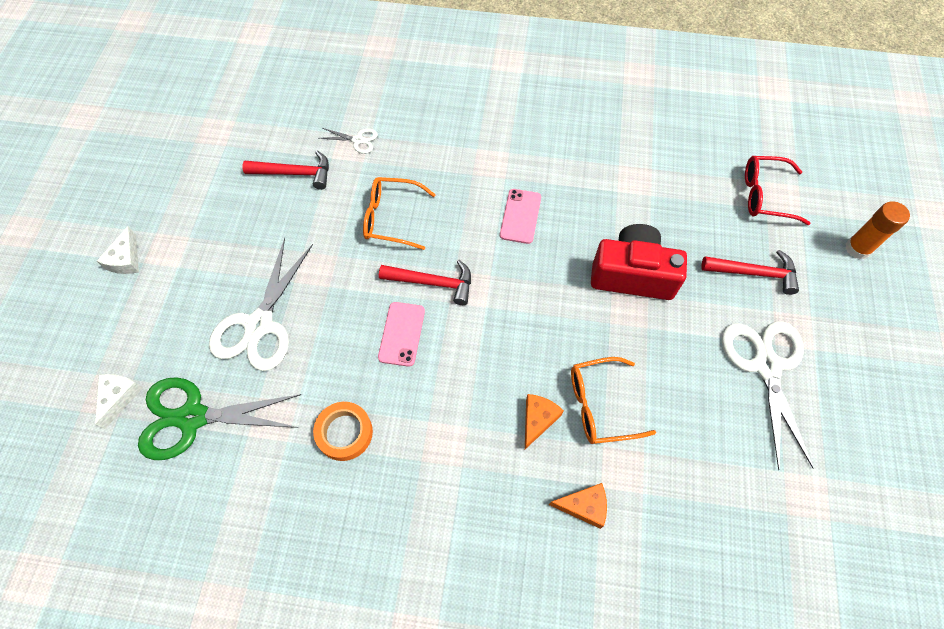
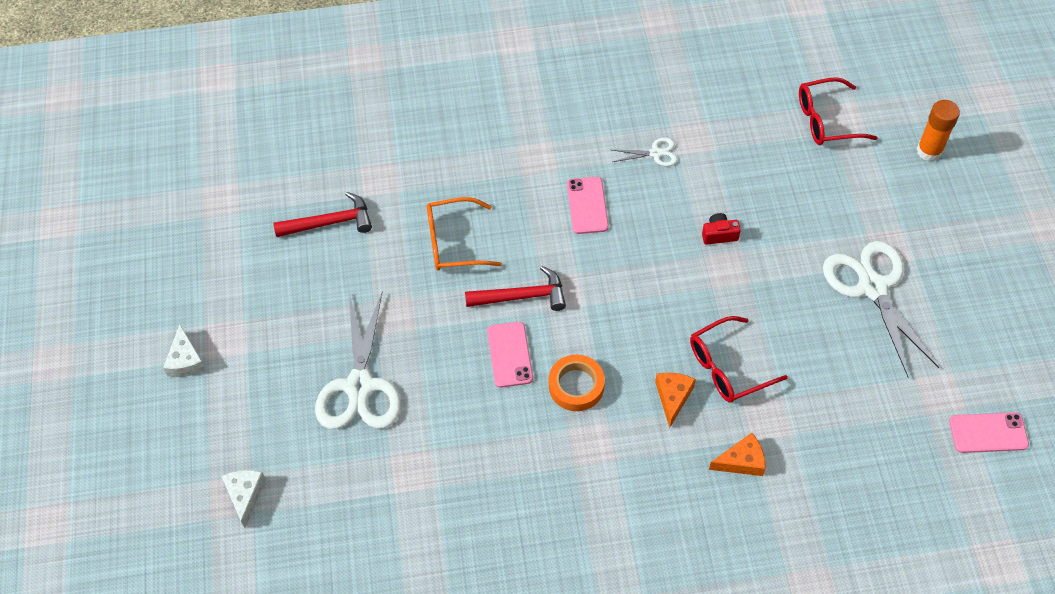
camera: 15 degrees left, 5 degrees down
(192, 418) = (330, 492): green scissors -> none
(344, 433) = (489, 462): orange tape -> orange tape (576, 386)
(358, 140) = (384, 169): white scissors -> white scissors (655, 153)
(600, 405) = (727, 367): orange glasses -> red glasses
(632, 274) = (719, 234): red camera -> red camera, size x0.41
(754, 273) = (837, 201): red hammer -> none
(848, 554) = (988, 433): none -> pink phone

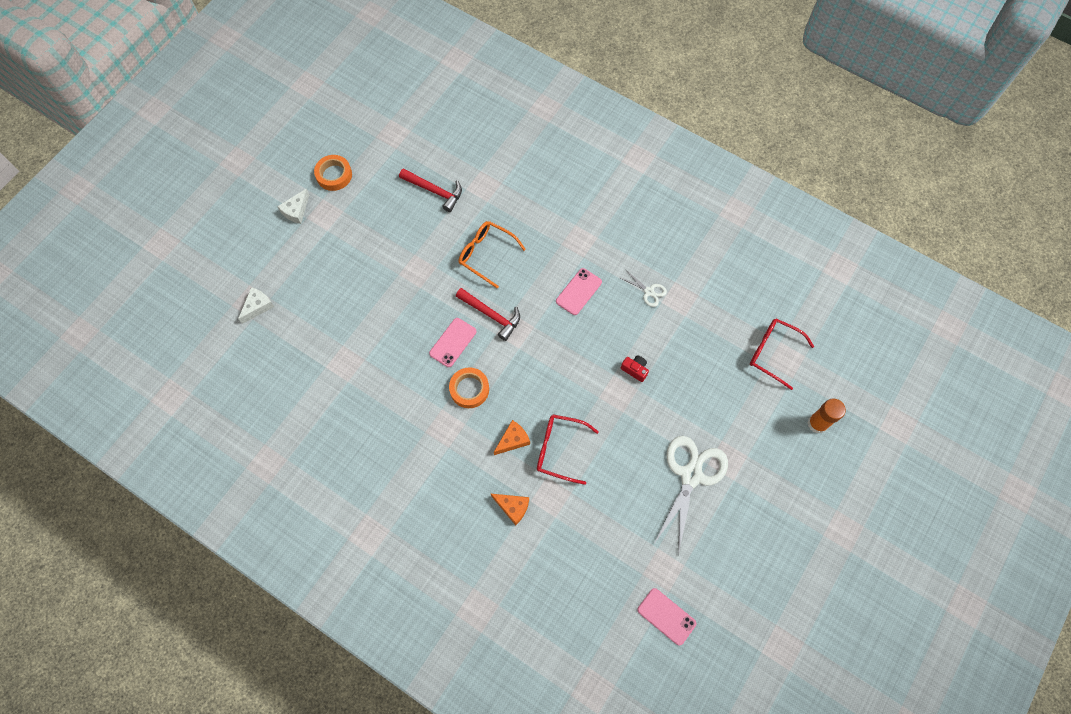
camera: 40 degrees right, 10 degrees up
(193, 290) = (334, 175): none -> orange tape
(360, 386) = (363, 296): white scissors -> none

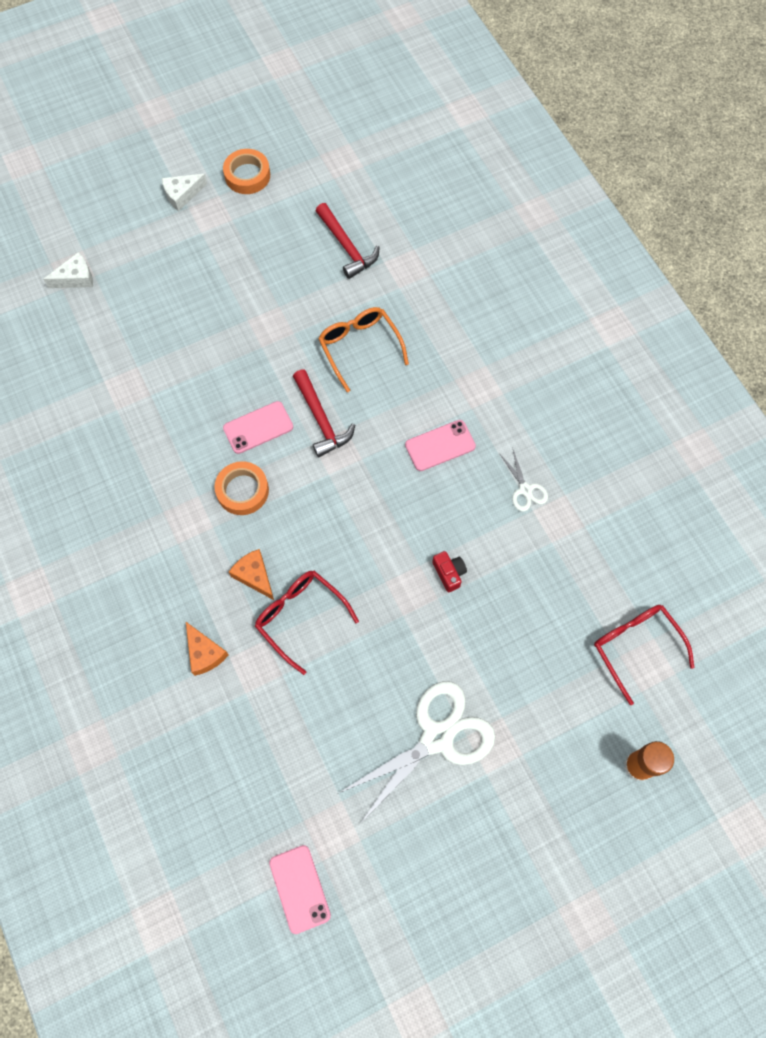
camera: 30 degrees right, 0 degrees up
(513, 440) = (254, 576): orange cheese -> orange cheese turned 120 degrees counterclockwise

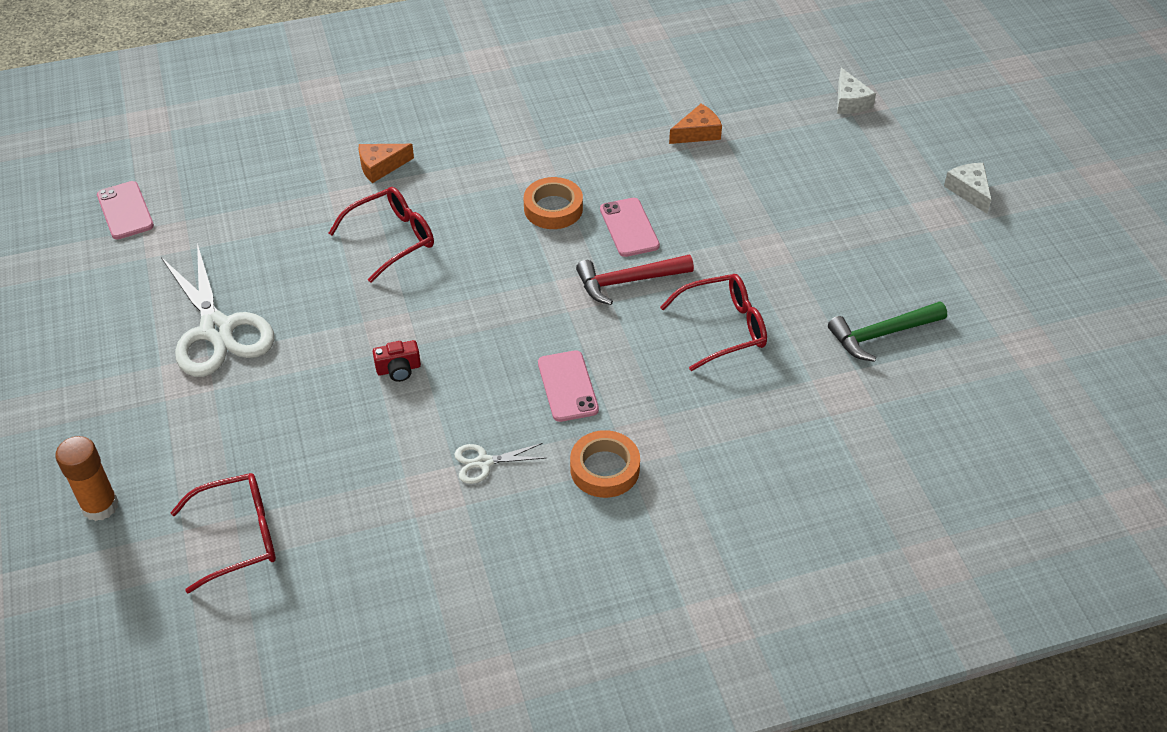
camera: 100 degrees right, 20 degrees down
(247, 175) = (1001, 251): orange tape -> orange tape (604, 469)
(254, 576) = (451, 208): orange cheese -> orange cheese (697, 133)
(300, 888) = (125, 211): pink phone -> pink phone turned 75 degrees clockwise
(346, 247) = (881, 334): red hammer -> green hammer
(359, 347) = (724, 328): orange glasses -> red glasses

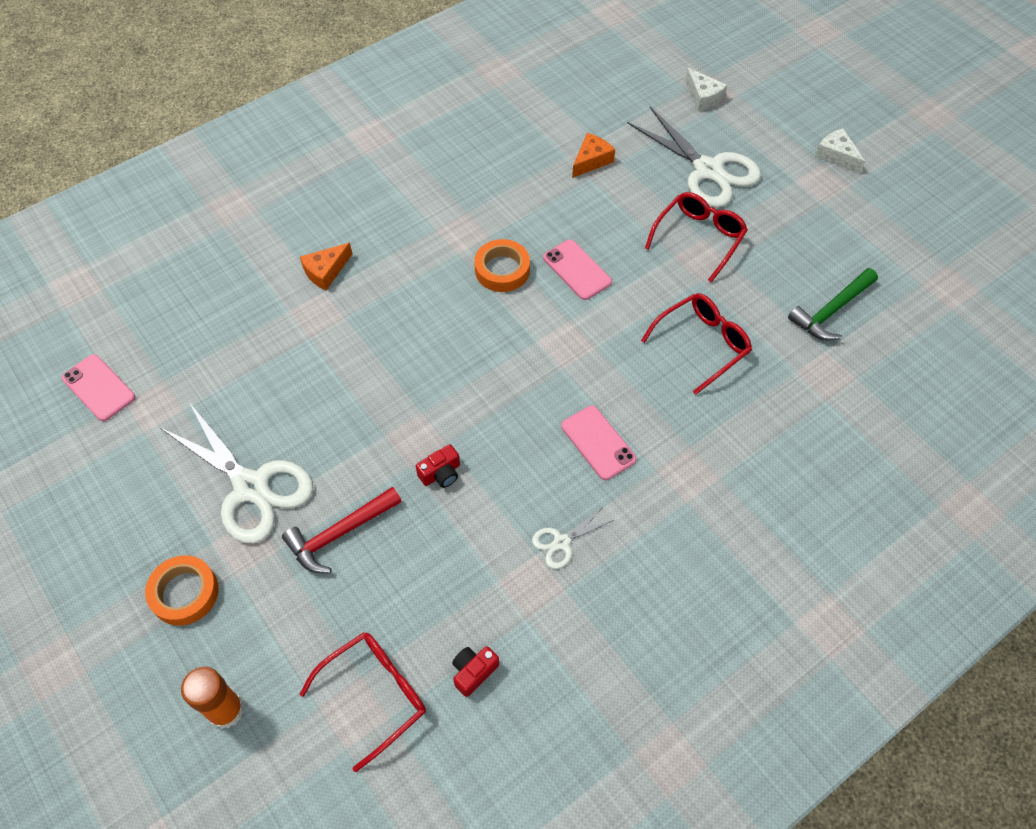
camera: 20 degrees left, 10 degrees up
(340, 546) = (473, 672): none -> red camera
(392, 239) = (372, 342): red glasses -> red glasses (699, 238)
(604, 469) = (668, 513): orange tape -> orange tape (184, 593)
(628, 281) = (601, 323): red hammer -> red hammer (339, 534)
(818, 171) = (708, 170): none -> white scissors

